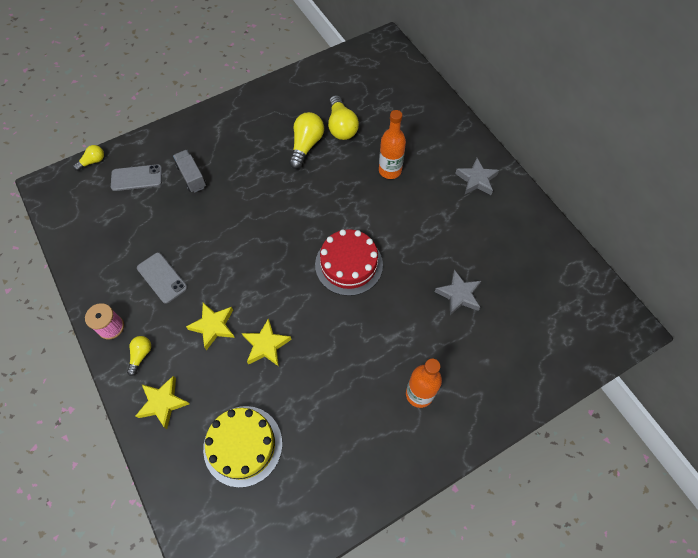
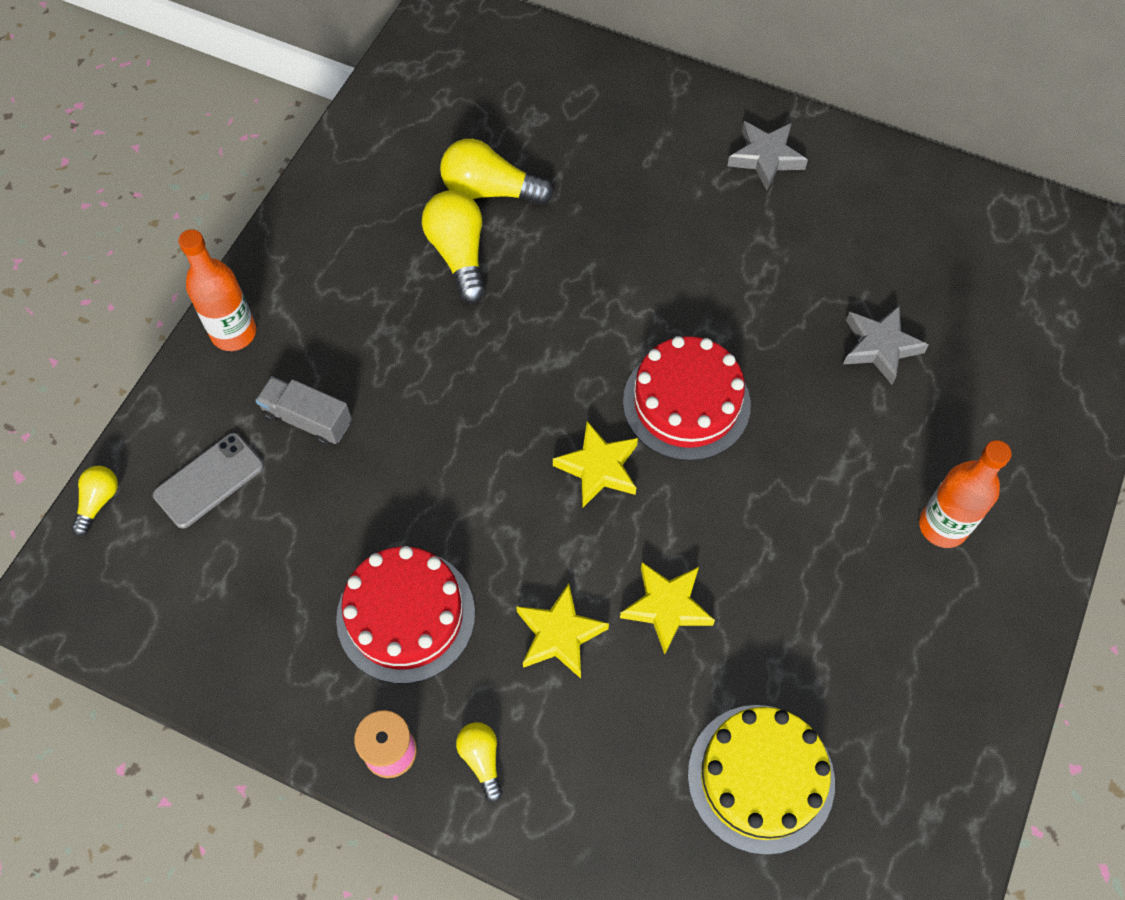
camera: 35 degrees left, 0 degrees up
(162, 278) = (406, 615): grey phone -> red cake
(163, 403) = (583, 805): yellow star -> yellow star (598, 468)
(341, 126) = (490, 190): yellow light bulb -> yellow light bulb turned 150 degrees clockwise
(390, 170) = (626, 218): orange bottle -> orange bottle (234, 333)

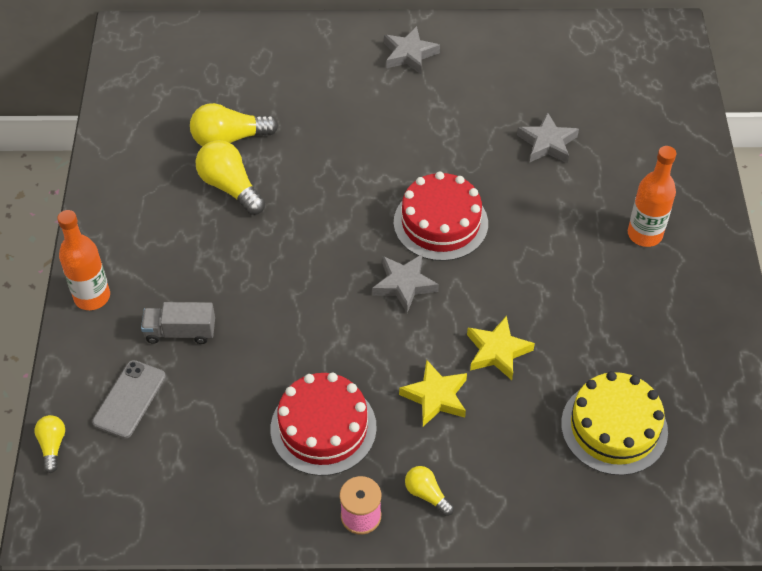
camera: 25 degrees left, 10 degrees down
(598, 468) = (404, 285): yellow star -> grey star

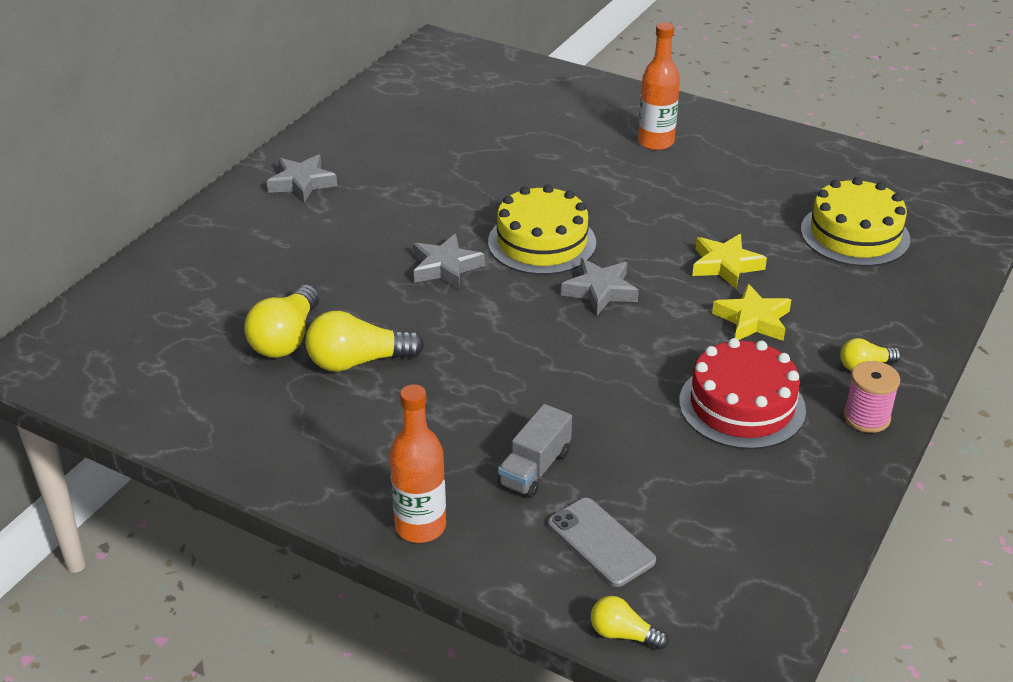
camera: 60 degrees left, 15 degrees down
(440, 223) = (542, 242): red cake -> yellow cake
(547, 143) = (502, 150): grey star -> grey star (445, 267)

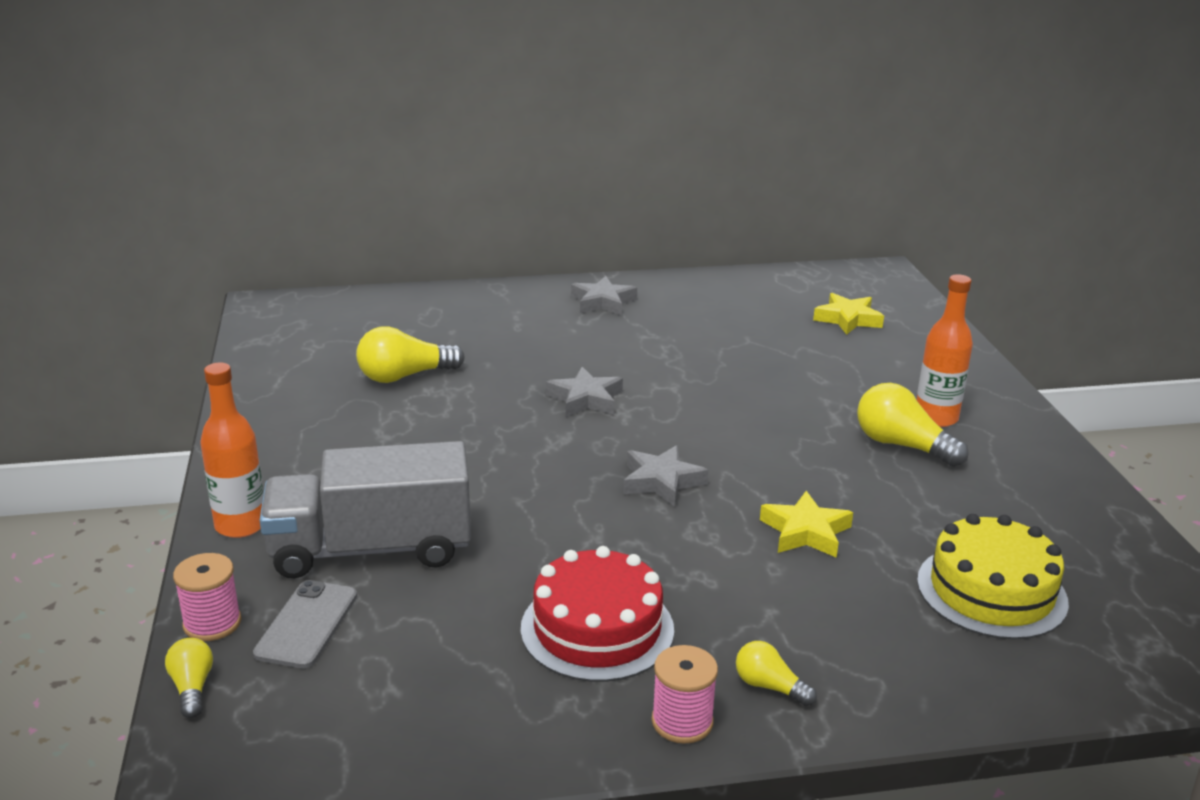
camera: 50 degrees right, 10 degrees down
(358, 361) = (414, 414): yellow light bulb -> yellow light bulb (902, 445)
(534, 468) = (371, 549): grey truck -> grey truck, size x2.02
(542, 242) = (687, 426): yellow cake -> none
(548, 594) = (212, 623): none -> pink spool
(753, 320) = (742, 582): yellow star -> yellow star (848, 319)

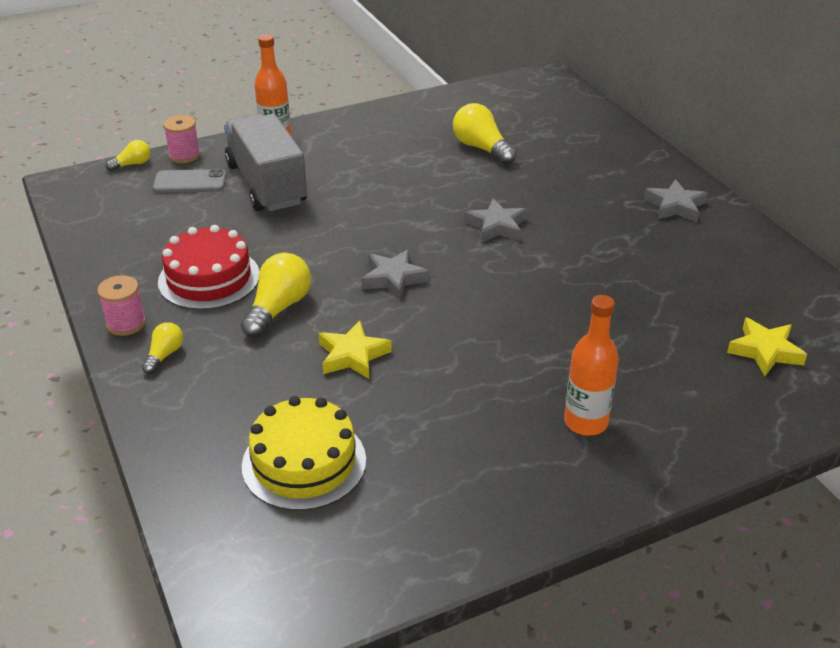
camera: 75 degrees right, 10 degrees up
(902, 445) = (518, 401): yellow light bulb -> yellow light bulb (278, 308)

